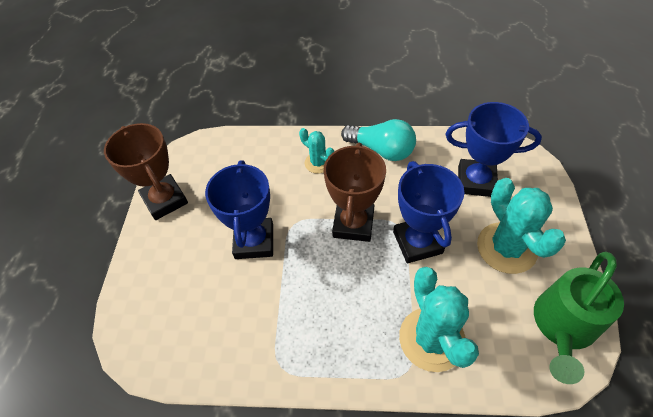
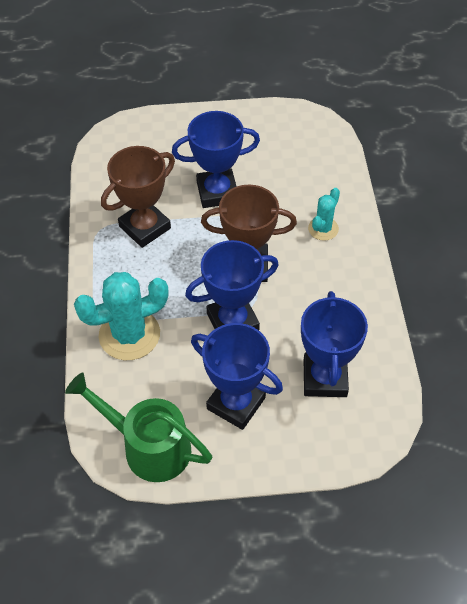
camera: 80 degrees right, 0 degrees up
(165, 200) = (254, 120): brown trophy -> brown trophy (145, 227)
(381, 150) = (354, 284): turquoise light bulb -> none
(506, 248) = (236, 403): turquoise cactus -> blue trophy

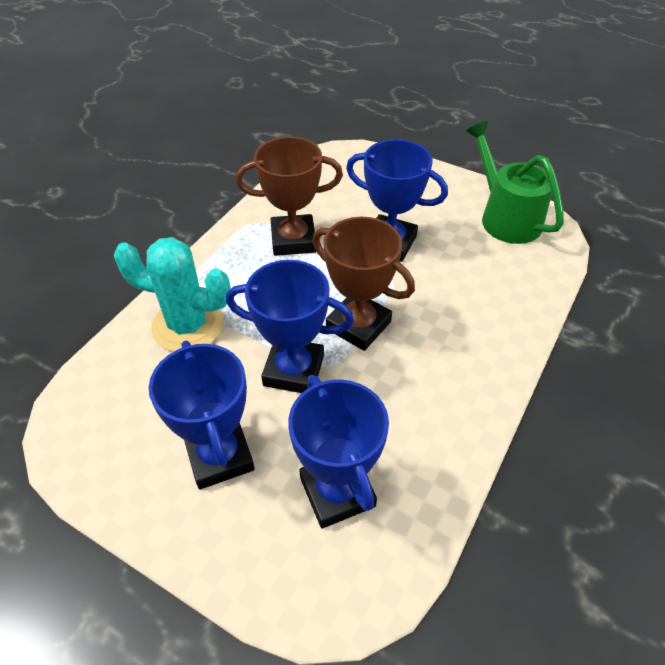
camera: 35 degrees right, 5 degrees down
(147, 446) = (98, 442): green watering can -> green watering can (505, 217)
(323, 229) = (472, 331): turquoise cactus -> none
(325, 378) = (337, 492): blue trophy -> blue trophy turned 60 degrees counterclockwise

